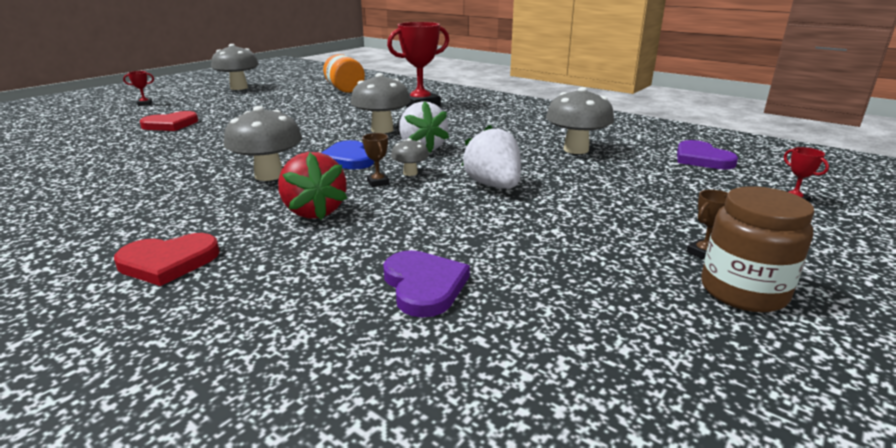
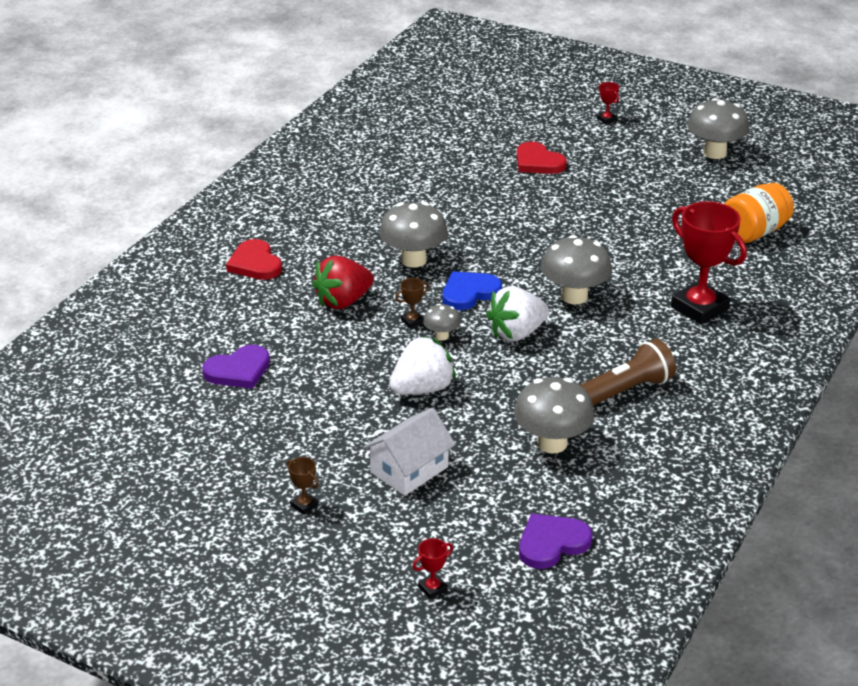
camera: 80 degrees right, 10 degrees up
(512, 128) = (623, 392): none -> brown flashlight
(623, 199) = (409, 470): none -> white house
(743, 291) = (247, 515): brown jar -> none

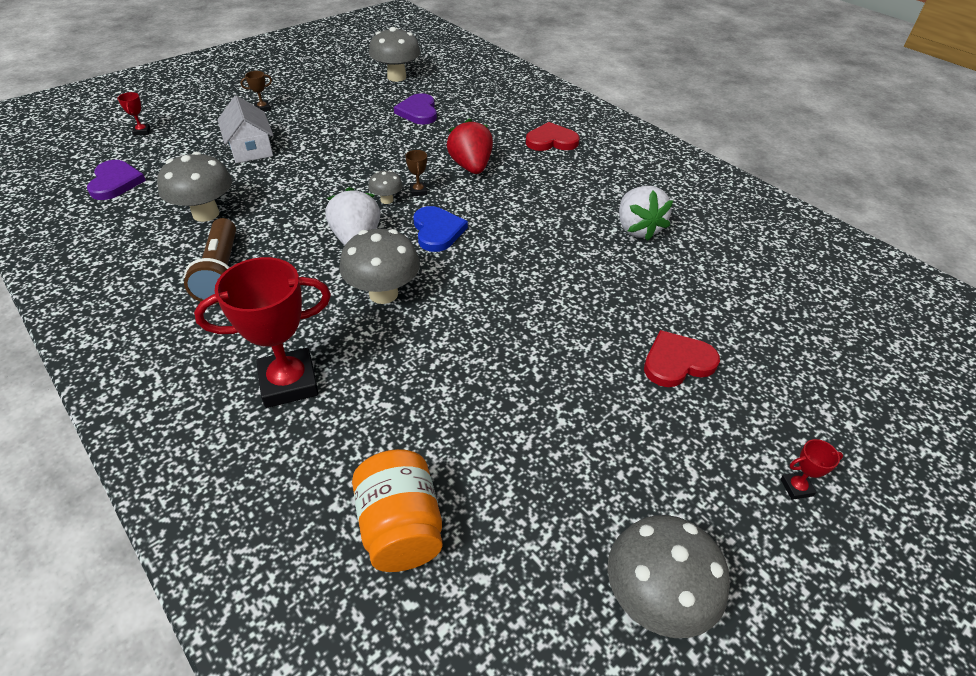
camera: 110 degrees right, 10 degrees up
(413, 260) = (511, 215): grey mushroom -> grey mushroom (396, 77)
(422, 389) = (329, 174): white strawberry -> white strawberry (637, 229)

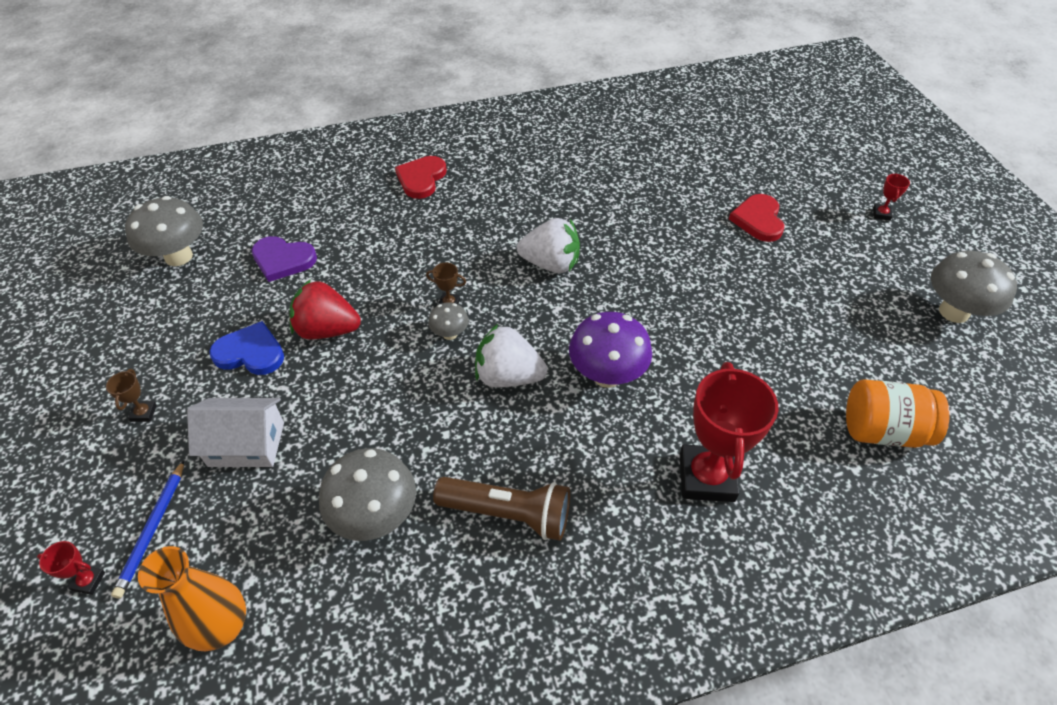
camera: 65 degrees left, 5 degrees up
(115, 182) = (223, 627): purple heart -> orange vase
(179, 139) = (153, 529): none -> blue pencil
(383, 293) = (606, 375): grey mushroom -> purple mushroom
(437, 231) = (527, 308): blue heart -> blue heart (250, 352)
(471, 167) = (429, 250): red strawberry -> red strawberry (327, 330)
(637, 229) = (593, 178): white strawberry -> white strawberry (550, 264)

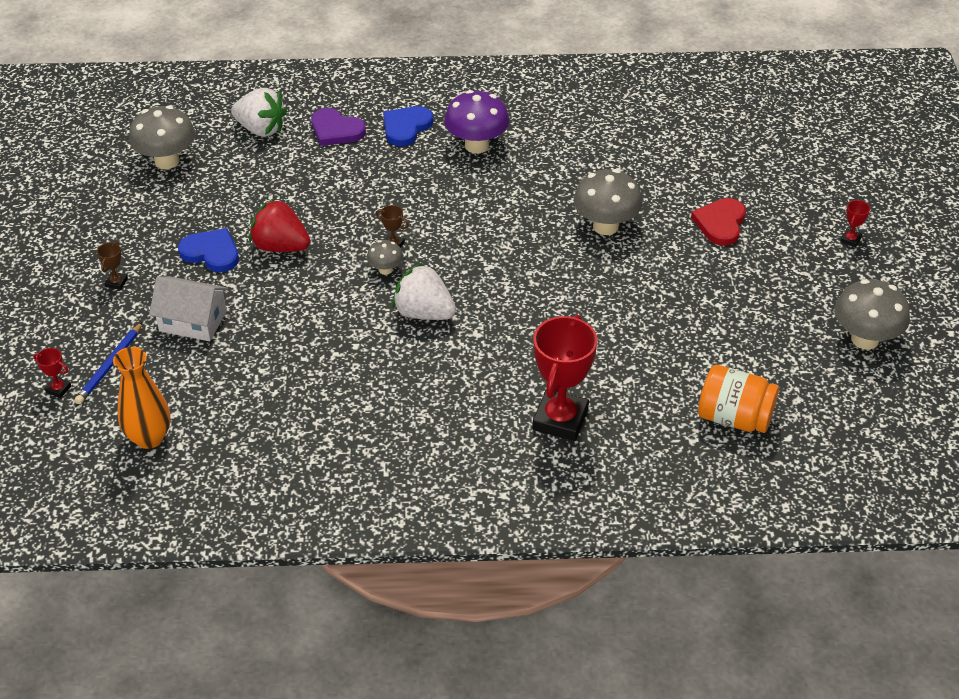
camera: 15 degrees right, 5 degrees down
(283, 260) = (257, 180): purple heart -> purple heart (336, 130)
(375, 516) = (280, 391): grey mushroom -> grey mushroom (605, 226)
(421, 179) = (406, 127): red heart -> blue heart
(508, 514) = (385, 411): brown flashlight -> none
(550, 264) = (499, 227): white strawberry -> white strawberry (261, 129)
(606, 375) = (510, 328): purple mushroom -> purple mushroom (476, 145)

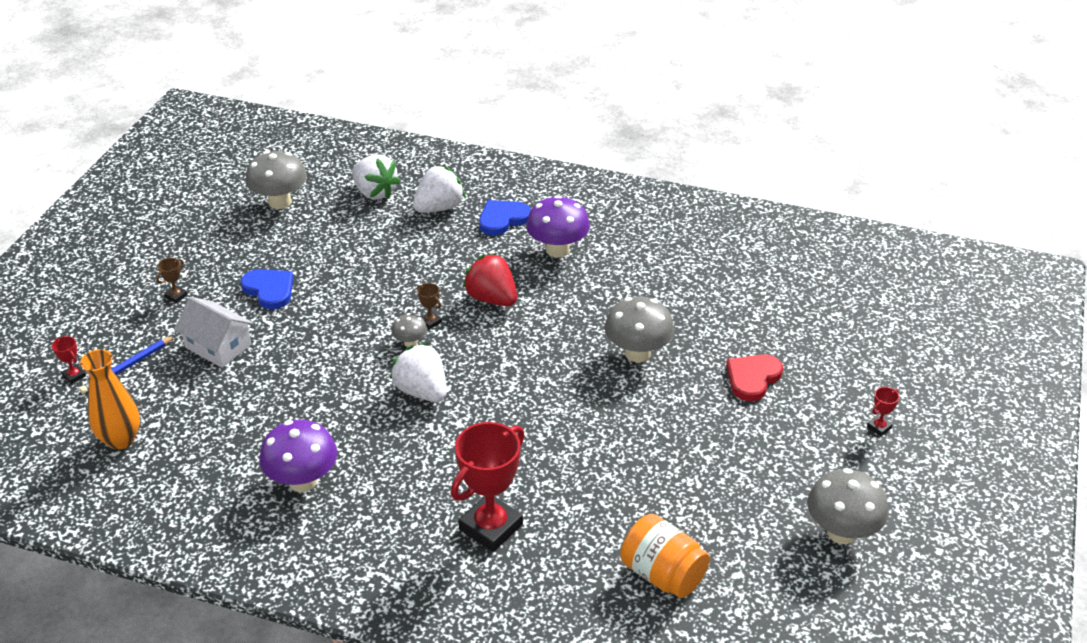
camera: 20 degrees right, 5 degrees down
(280, 246) = (331, 299): red strawberry -> red strawberry (492, 298)
(336, 130) = (439, 207): purple heart -> white strawberry
(358, 427) = (303, 481): none -> purple mushroom

